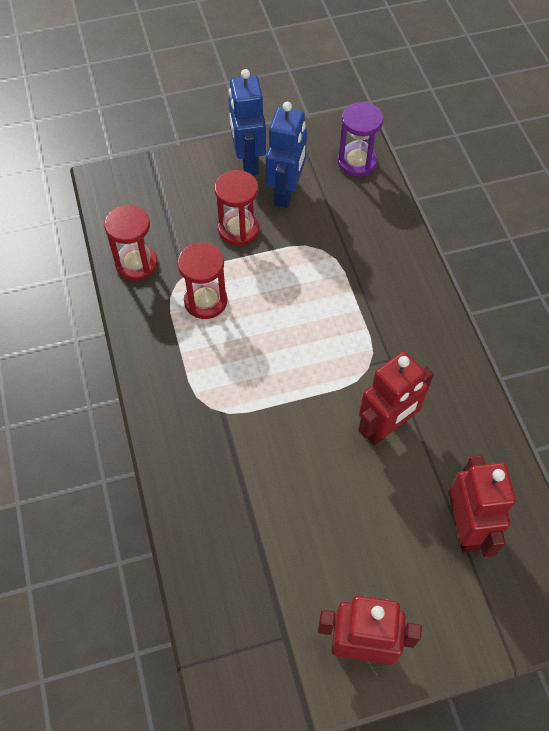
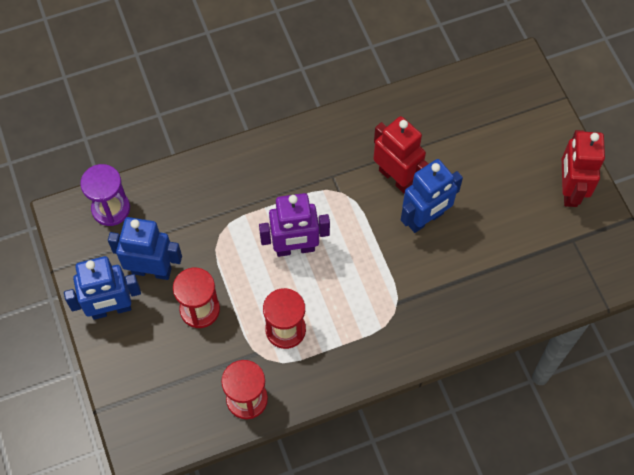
camera: 95 degrees left, 5 degrees up
(299, 316) = (295, 248): none -> purple robot
(328, 454) = (425, 219): none -> blue robot
(465, 528) = (471, 124): red robot -> none

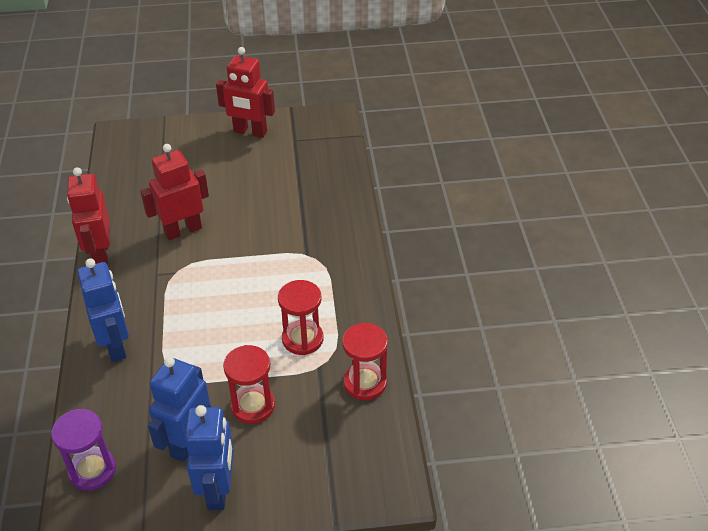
camera: 75 degrees left, 20 degrees down
(295, 248) = (220, 316): purple robot -> none
(343, 120) = (100, 254): none -> red robot
(425, 219) = (234, 220): blue robot -> blue robot (116, 345)

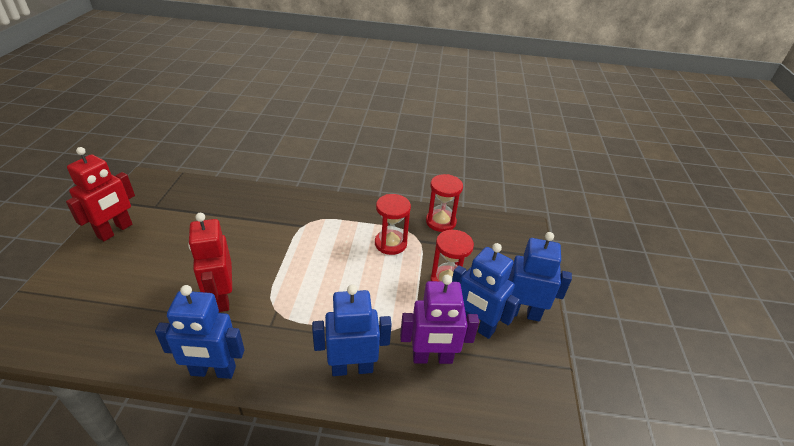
camera: 80 degrees left, 5 degrees down
(92, 470) = (496, 399): purple hourglass -> none
(100, 254) = (213, 371): red robot -> blue robot
(136, 408) = (432, 358): none -> purple robot

